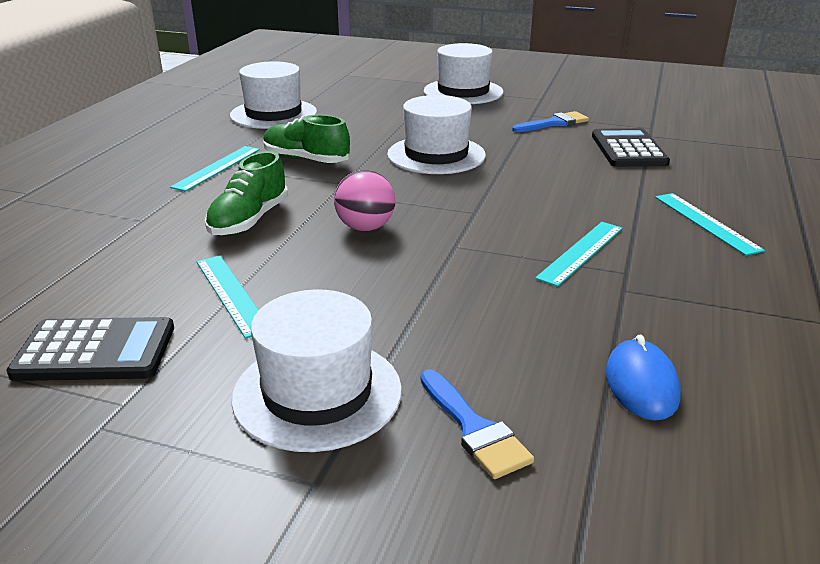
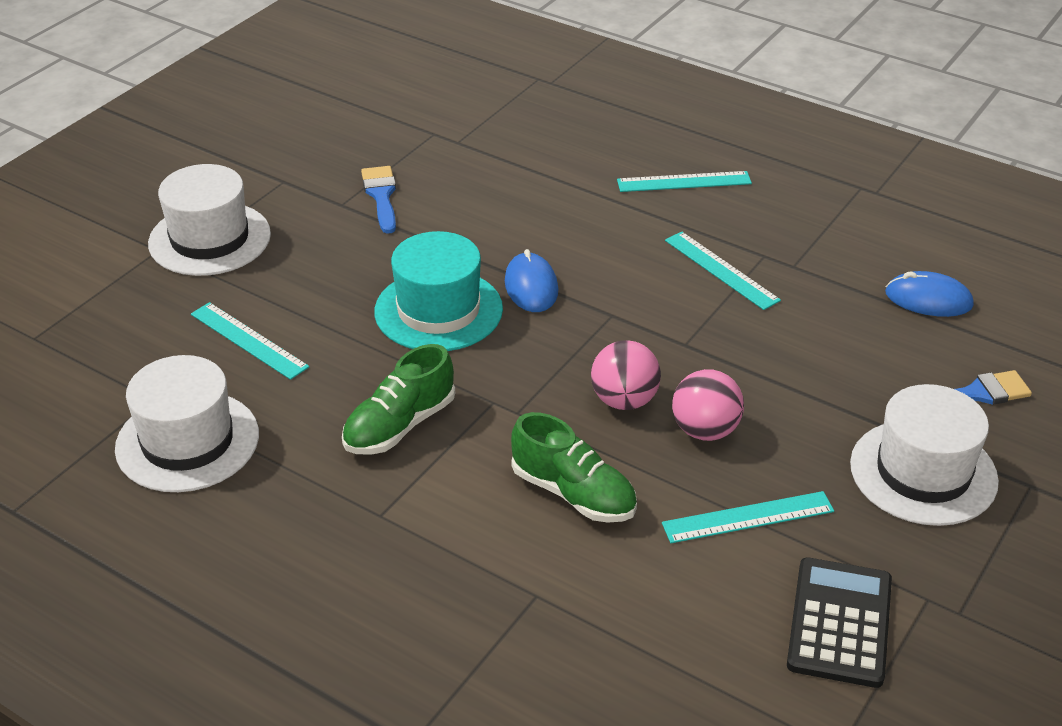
camera: 75 degrees left, 10 degrees up
(217, 168) = (388, 515): turquoise ruler -> turquoise ruler (249, 340)
(341, 265) = (705, 430): none -> pink ball
(436, 155) = (438, 310): white hat -> turquoise hat
(488, 179) = (531, 286): none -> blue mouse
(628, 149) = (491, 169): black calculator -> none

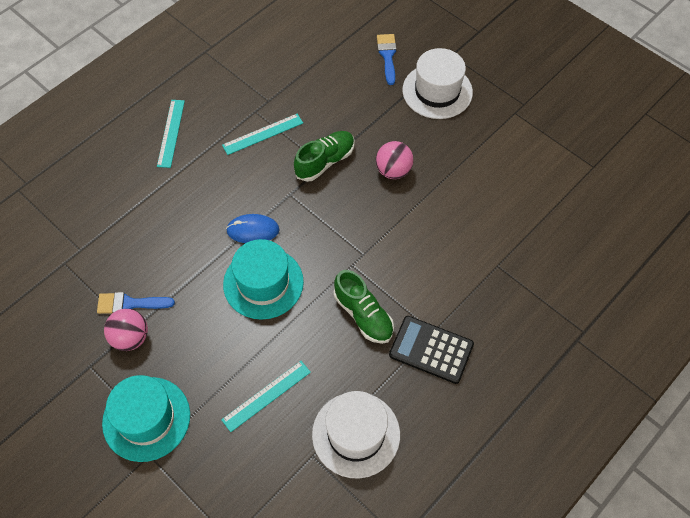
camera: 80 degrees left, 20 degrees up
(210, 239) = (146, 418): white hat -> turquoise hat
(573, 493) = (430, 238): green shoe -> green shoe (325, 162)
(624, 400) = (363, 202): pink ball -> pink ball (130, 338)
(748, 517) = (457, 167): turquoise ruler -> none
(839, 623) = (525, 148): black calculator -> black calculator (431, 350)
(928, 299) = (311, 51): blue mouse -> none

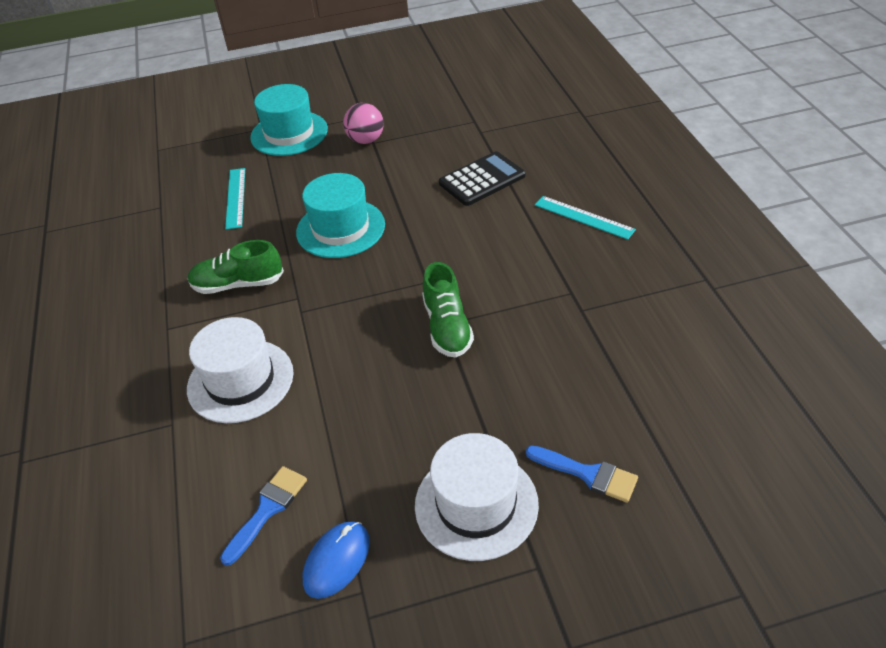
camera: 125 degrees right, 15 degrees down
(130, 303) = (399, 147): blue brush -> blue brush (267, 510)
(253, 230) = (406, 240): blue mouse -> blue mouse (337, 561)
(262, 134) = (530, 288): turquoise ruler -> none
(356, 434) = (145, 237): white hat -> white hat (240, 380)
(393, 171) = (382, 386): pink ball -> none
(431, 350) = (152, 318): black calculator -> black calculator (482, 180)

